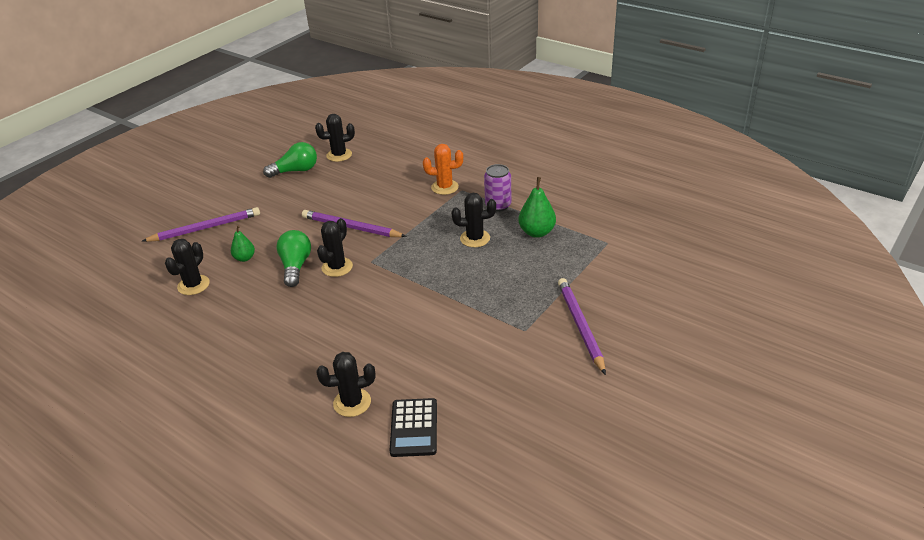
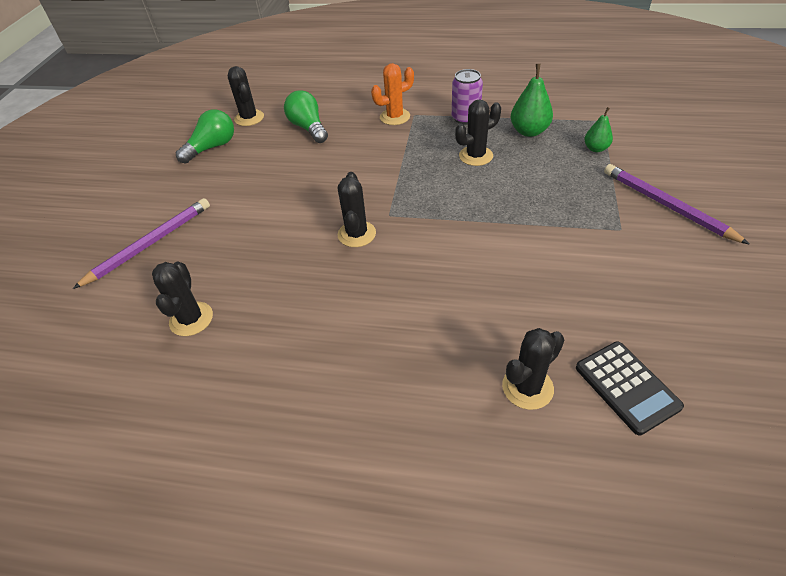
camera: 25 degrees left, 10 degrees up
(244, 258) = (233, 262): green pear -> green pear (595, 149)
(295, 266) = (306, 250): green light bulb -> green light bulb (308, 128)
(339, 155) = (249, 118): black cactus -> black cactus turned 75 degrees counterclockwise
(351, 227) = (333, 186): purple pencil -> none

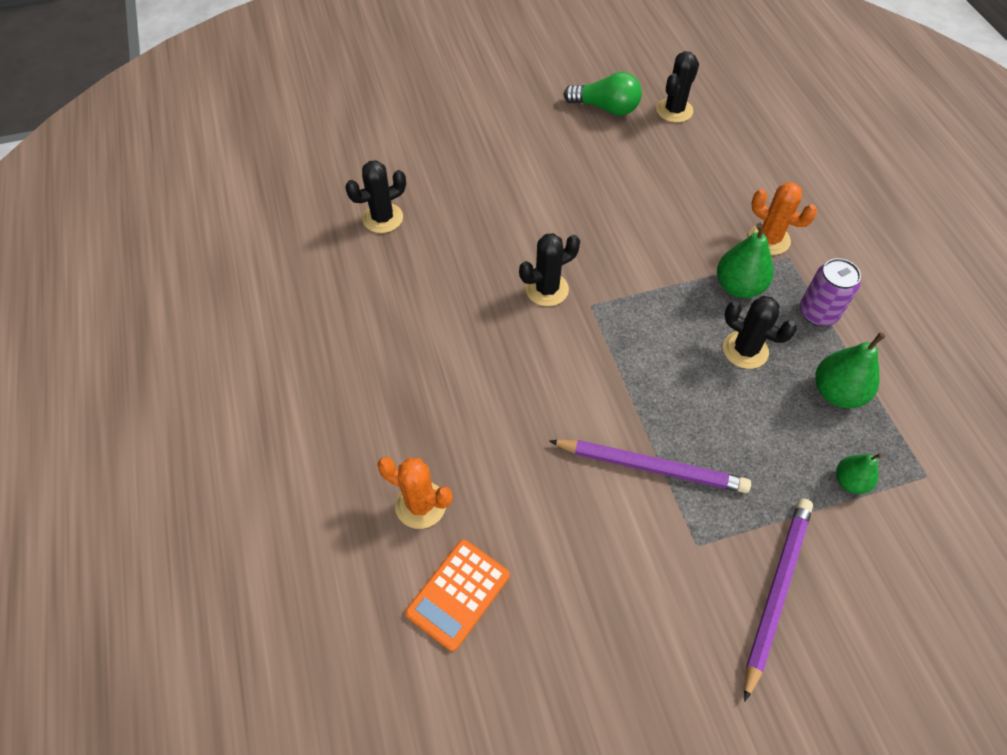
camera: 60 degrees right, 10 degrees up
(150, 244) = (450, 141): purple pencil -> purple pencil (651, 467)
(308, 128) = (691, 169): green light bulb -> none
(423, 141) = (738, 286): none -> green pear
(527, 387) = (420, 505): black cactus -> orange cactus
(626, 387) = (458, 594): black calculator -> orange calculator

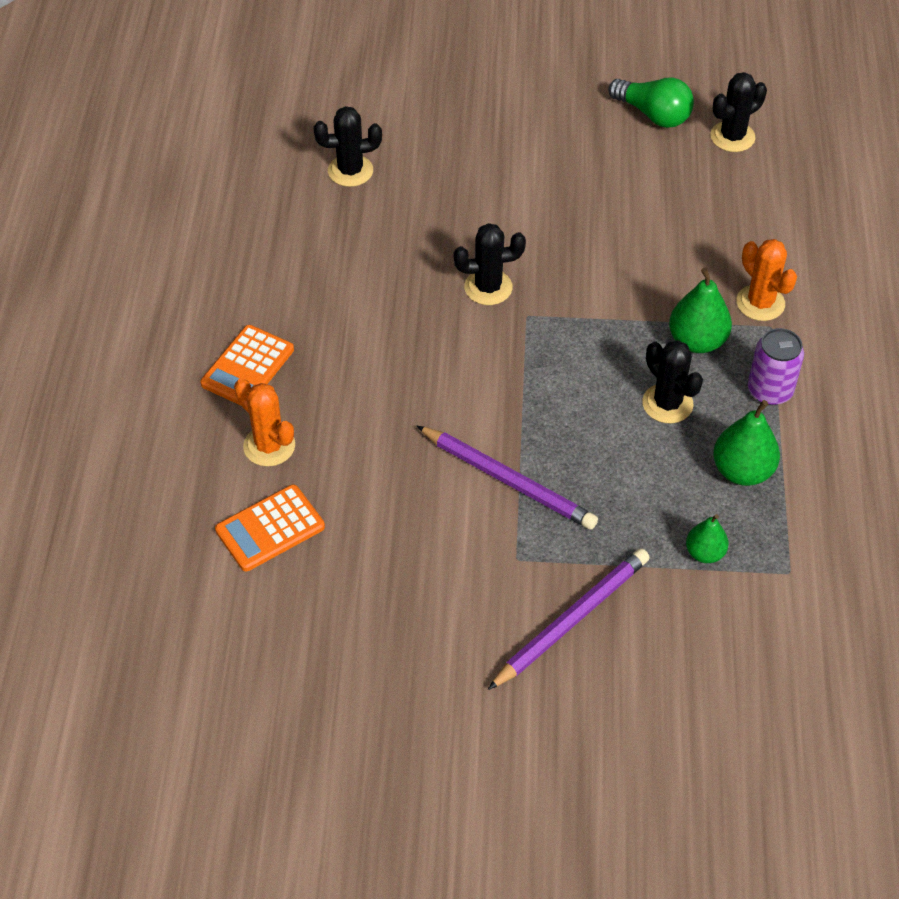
camera: 20 degrees right, 5 degrees down
(367, 429) = (248, 367): none -> orange calculator

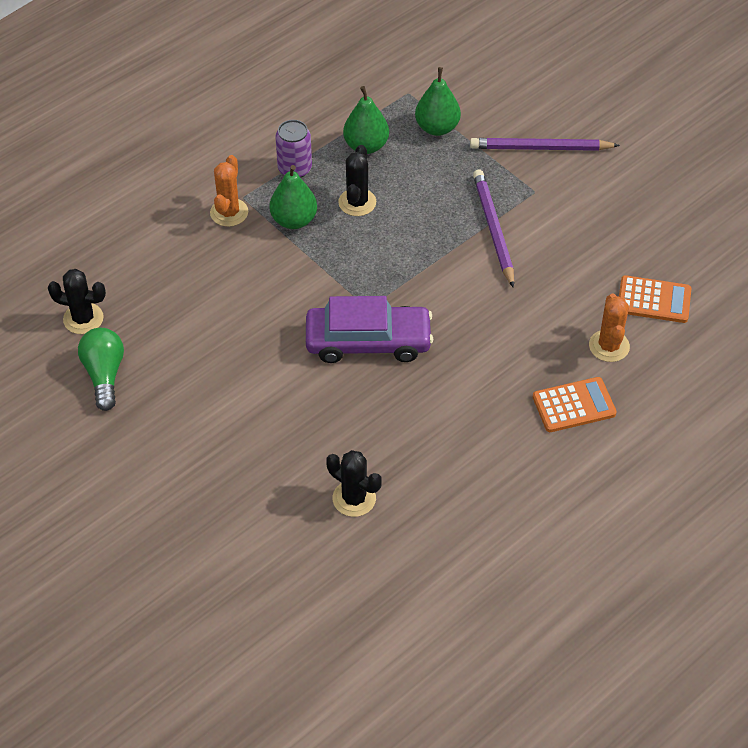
camera: 135 degrees left, 0 degrees up
(488, 287) = (368, 342): black cactus -> purple car
(704, 553) = (437, 128): green pear -> green pear, size x1.61

